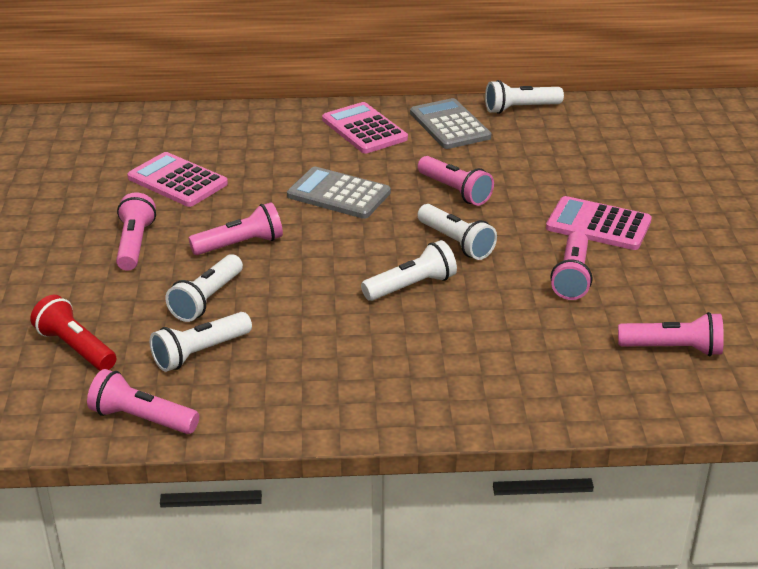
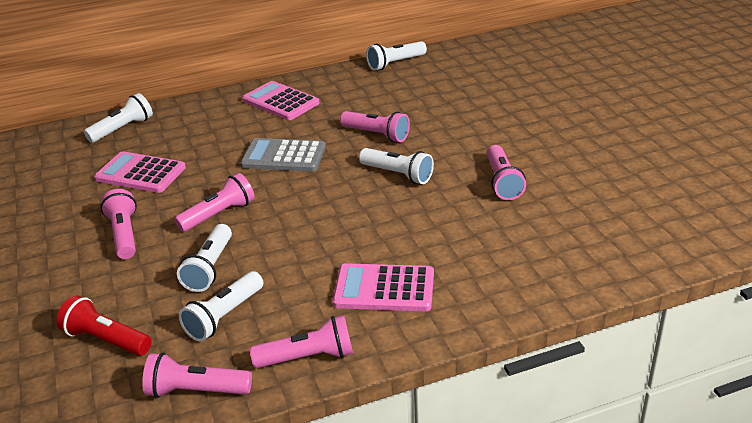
camera: 15 degrees left, 0 degrees up
(411, 286) = (379, 217): white flashlight -> white flashlight (123, 129)
(449, 125) = (347, 86): grey calculator -> none
(598, 225) = (500, 137): pink calculator -> pink calculator (384, 289)
(673, 349) = (609, 220): pink flashlight -> pink flashlight (308, 357)

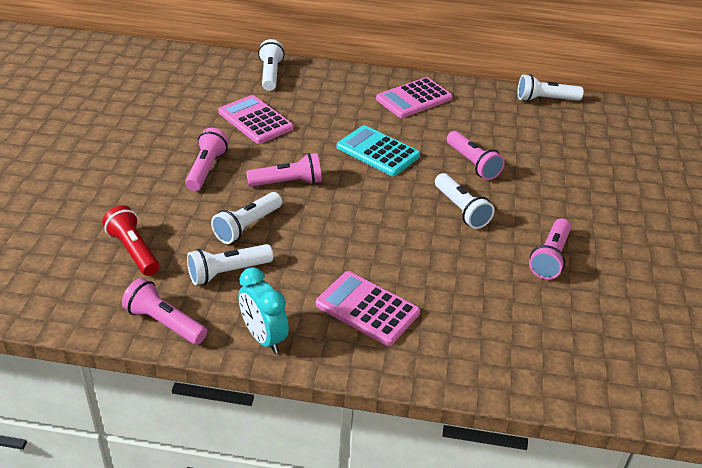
camera: 25 degrees right, 5 degrees up
(123, 129) = (270, 74): white flashlight -> white flashlight turned 75 degrees counterclockwise
(280, 102) = (414, 99): pink calculator -> pink calculator turned 105 degrees counterclockwise
(284, 156) = (378, 152): grey calculator -> turquoise calculator
(308, 357) = (263, 337): pink flashlight -> turquoise clock

